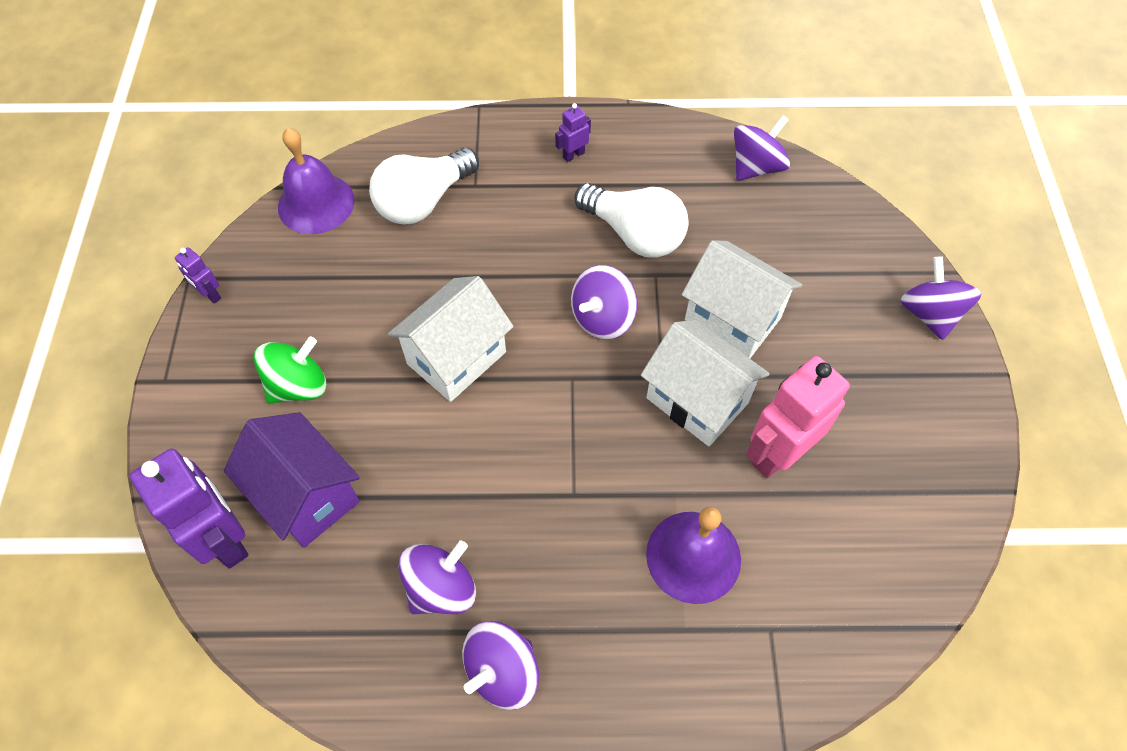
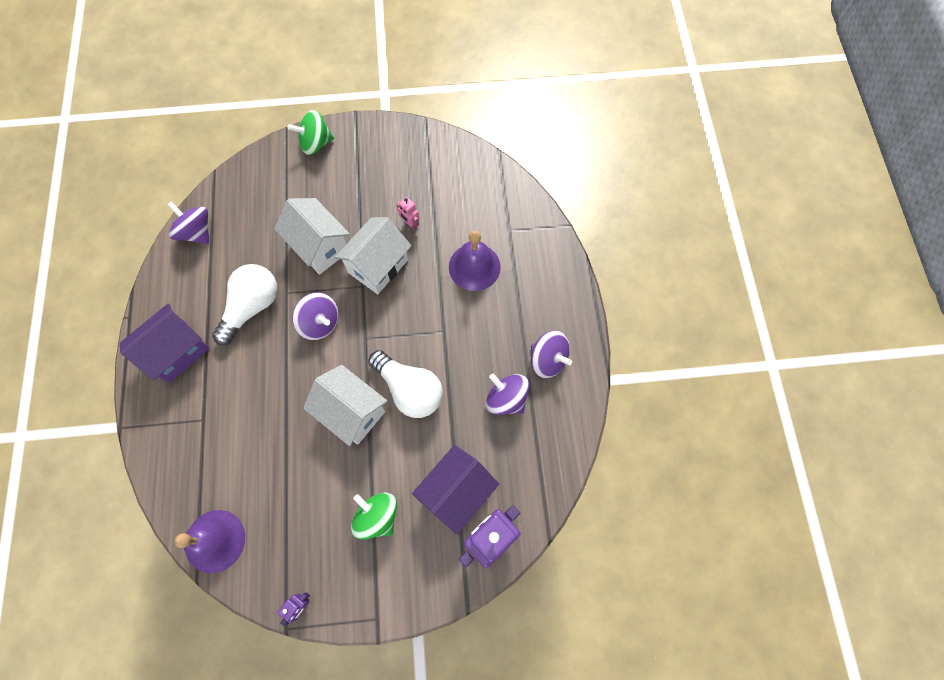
camera: 95 degrees left, 10 degrees up
(423, 201) = (216, 456): white light bulb -> white light bulb (409, 389)
(573, 155) = (177, 352): purple robot -> purple house
(732, 319) = (320, 247): white house -> white house turned 75 degrees counterclockwise
(778, 453) = (410, 224): pink robot -> pink robot, size x0.46
(929, 314) = (315, 143): purple spinning top -> green spinning top

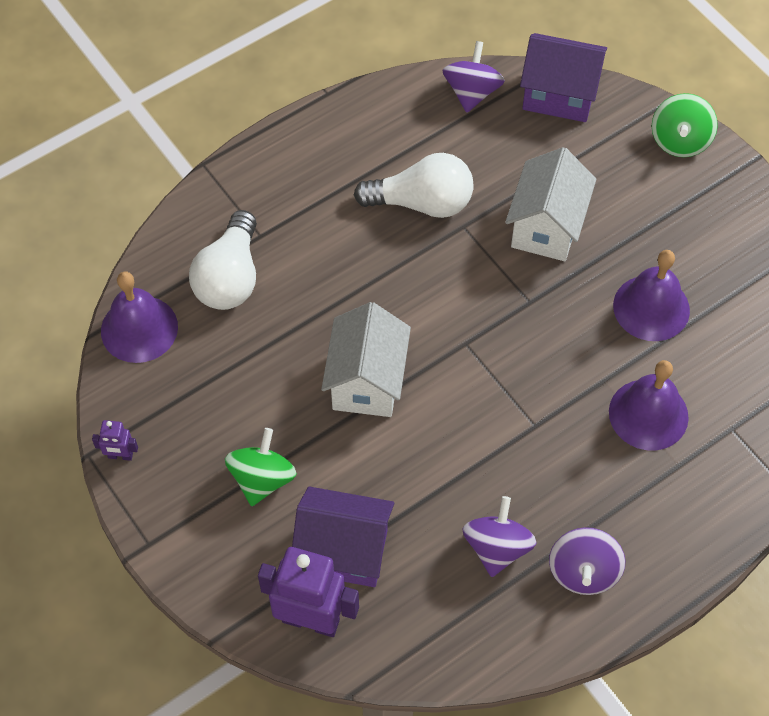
camera: 60 degrees right, 10 degrees down
(177, 352) = (319, 163): purple house -> purple house (559, 96)
(315, 143) = (680, 141): green spinning top -> green spinning top turned 120 degrees counterclockwise
(320, 323) = (451, 284): purple spinning top -> none
(378, 266) = (568, 304): white house -> none
(409, 389) = (435, 429): white light bulb -> white light bulb (230, 278)
(410, 224) = (651, 308): pink robot -> purple bell

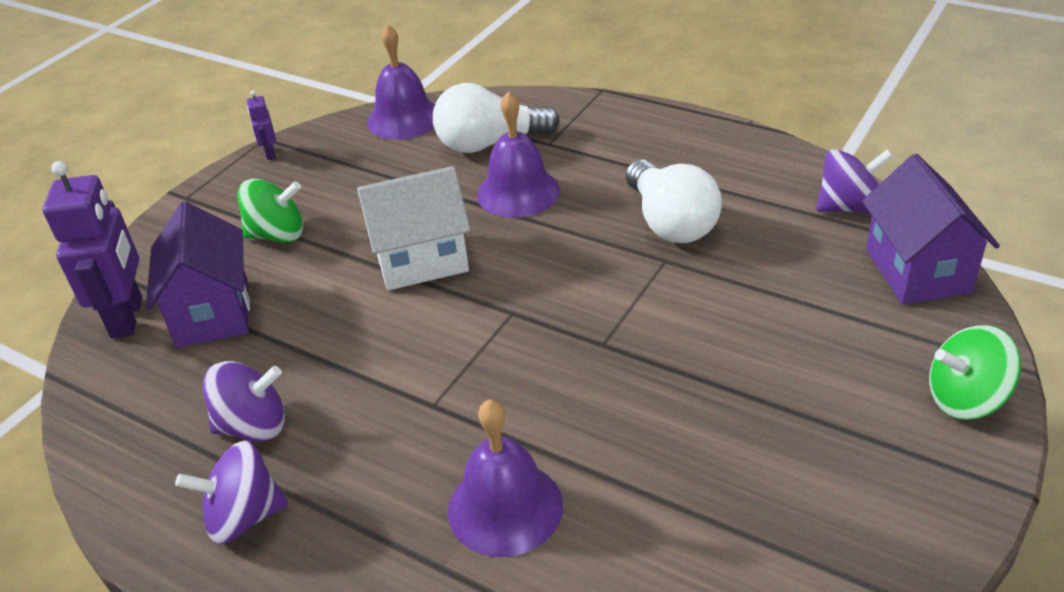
camera: 70 degrees right, 20 degrees down
(546, 227) = (718, 323): white house -> none
(651, 308) = (673, 457): purple bell -> purple bell (518, 192)

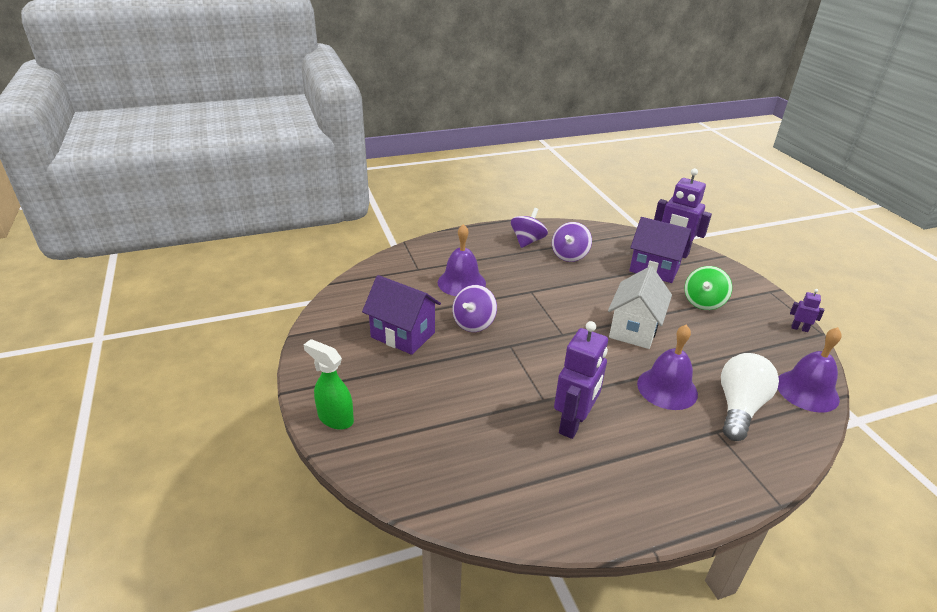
camera: 125 degrees right, 5 degrees down
(670, 222) = (573, 423): white light bulb -> purple robot
(849, 207) = (500, 509): purple spinning top -> purple spinning top (474, 323)
(917, 270) = (416, 483): purple house -> purple house (403, 335)
(965, 399) = (335, 418): green spinning top -> green spray bottle

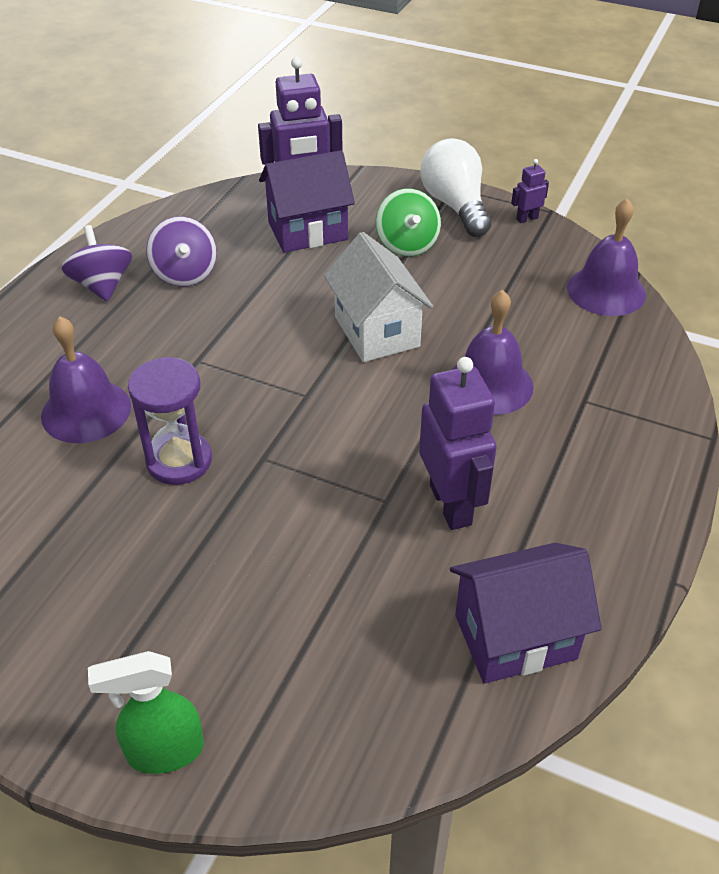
camera: 45 degrees left, 10 degrees up
(403, 335) = (101, 552): purple house -> purple house (515, 637)
(474, 323) = (179, 461): purple spinning top -> purple hourglass
(739, 407) = (574, 355): white light bulb -> white light bulb (455, 206)

